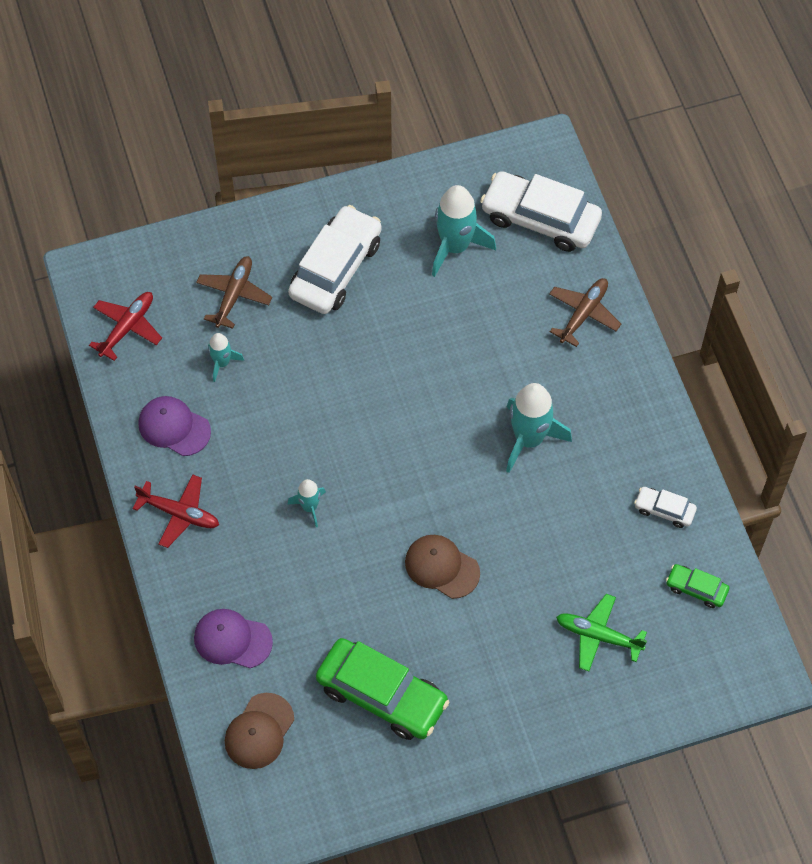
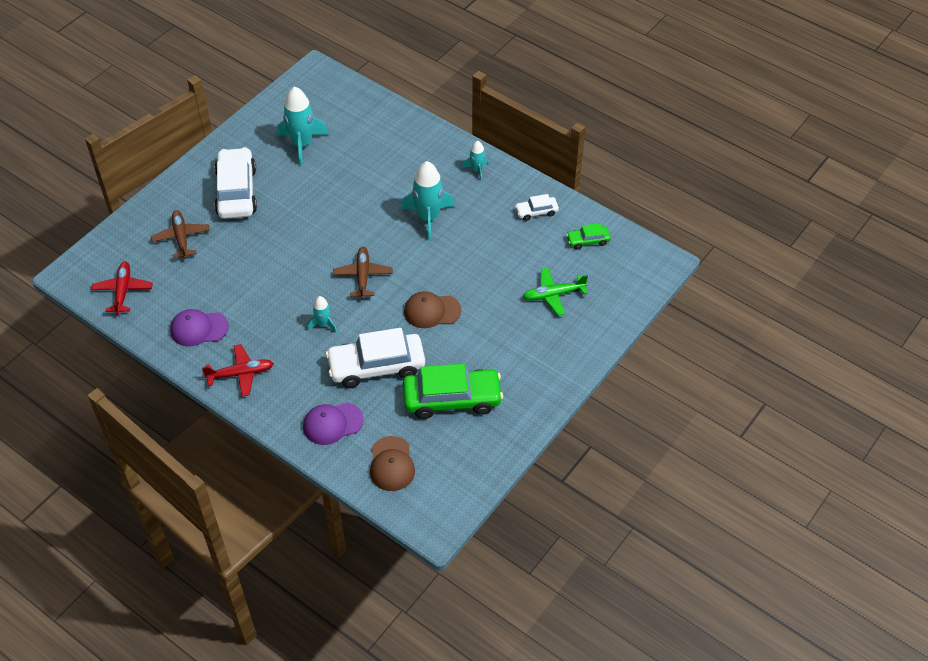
camera: 35 degrees left, 10 degrees down
(222, 363) = (203, 277): turquoise rocket -> turquoise rocket (477, 170)
(540, 219) = (342, 106): white car -> white car (376, 366)
(583, 314) = (407, 140): brown plane -> brown plane (363, 276)

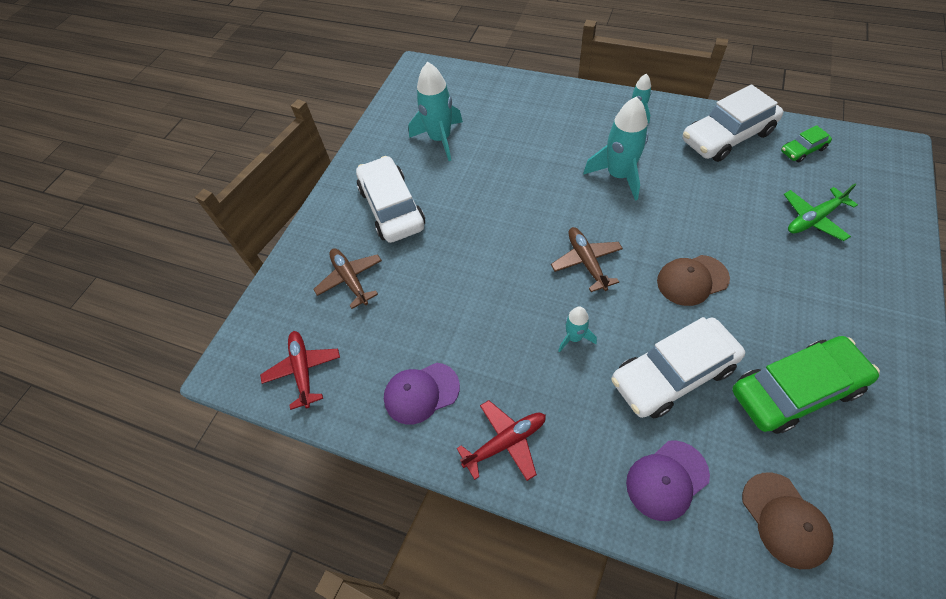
camera: 10 degrees left, 5 degrees up
(536, 212) = (727, 136): white car -> white car, size x2.08

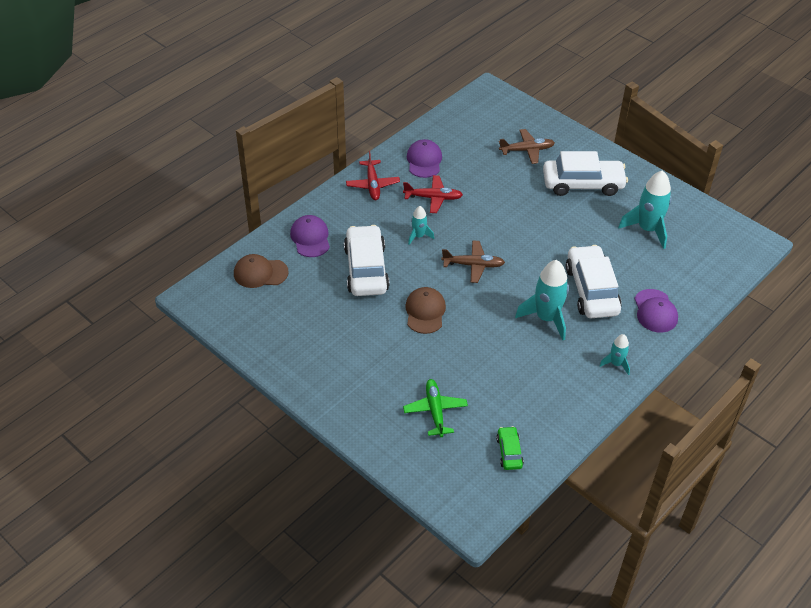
camera: 105 degrees right, 10 degrees down
(303, 370) = (469, 118): red plane -> red plane (433, 198)
(551, 107) = (655, 311): none -> purple cap
(727, 136) = (553, 410): white car -> white car (591, 290)
(795, 390) = (320, 318): green car -> none

